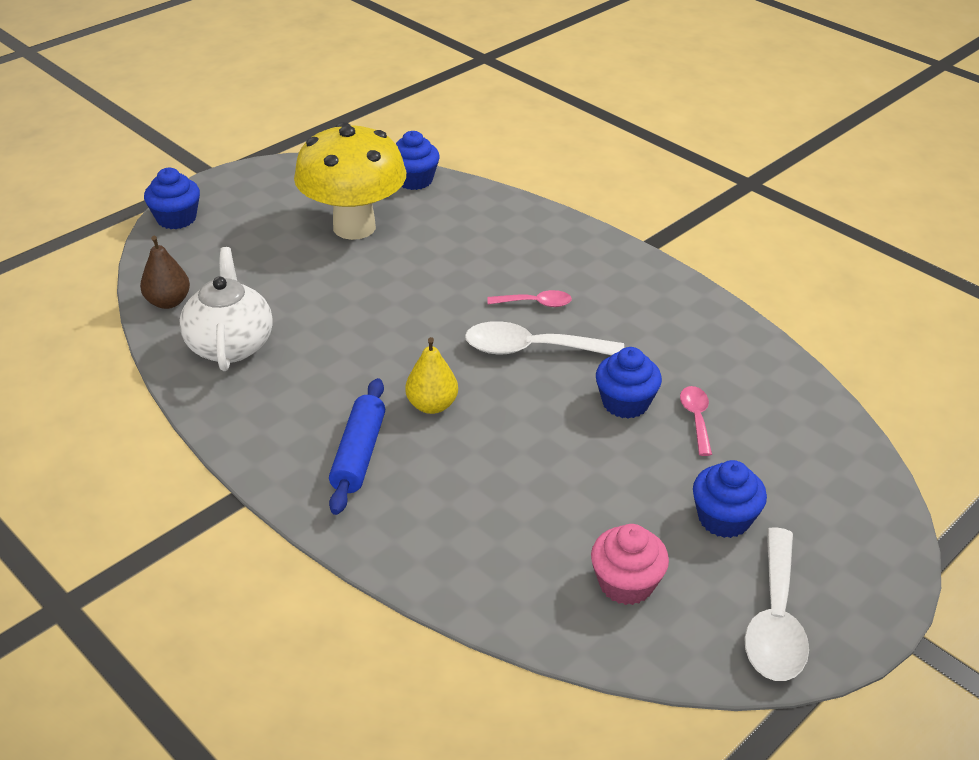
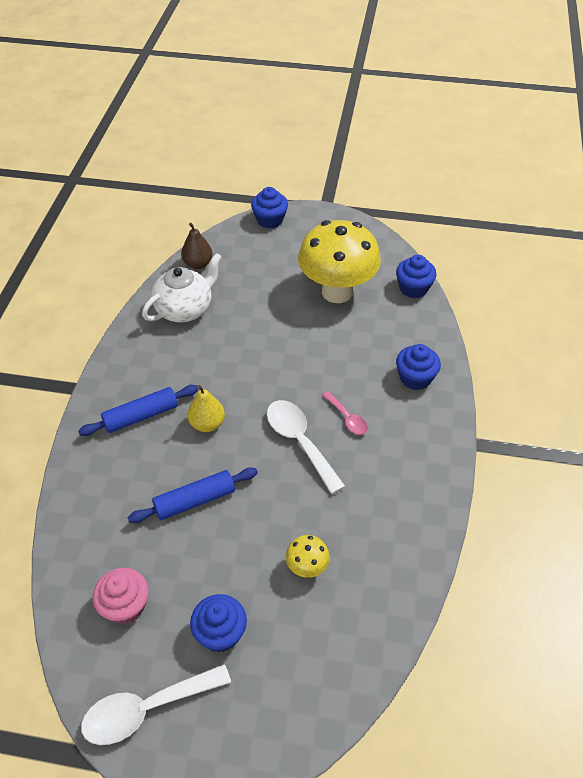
camera: 55 degrees right, 10 degrees up
(532, 463) = (195, 500): none -> blue rolling pin
(625, 403) = (289, 519): blue cupcake -> blue cupcake (415, 378)
(696, 418) = (307, 568): pink spoon -> yellow mushroom

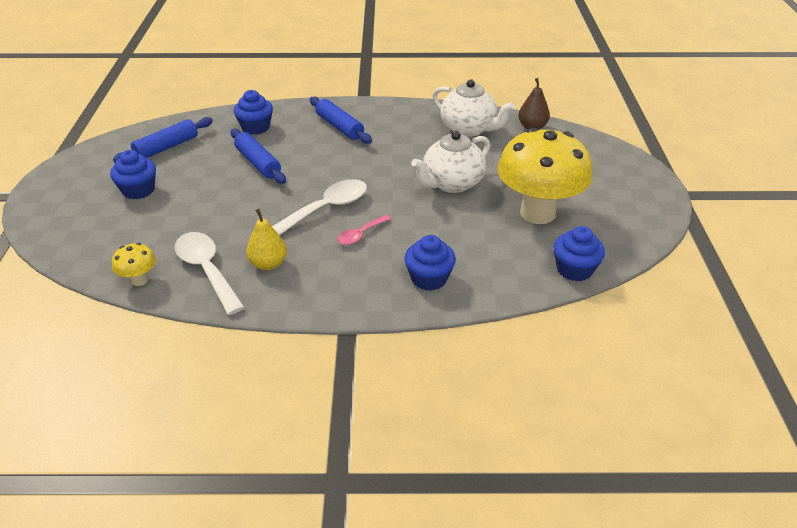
camera: 80 degrees right, 10 degrees down
(125, 606) = (166, 147): pink cupcake -> blue rolling pin
(147, 708) = (86, 168): white spoon -> white spoon (207, 270)
(207, 424) = (338, 158): yellow pear -> yellow pear (268, 264)
(270, 220) = (625, 158): blue cupcake -> blue cupcake (256, 127)
(279, 339) = (451, 183): none -> white teapot
(307, 568) = (192, 226): yellow mushroom -> yellow mushroom (139, 280)

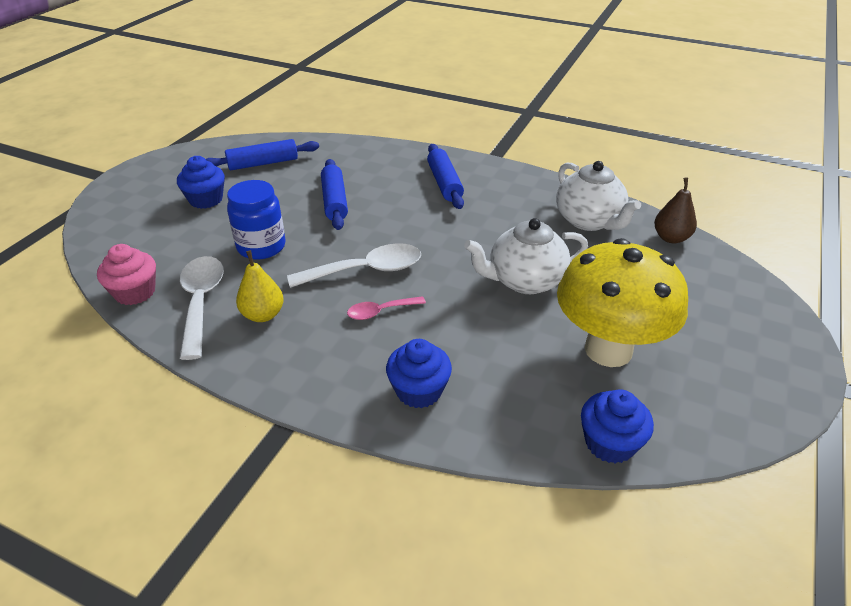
camera: 25 degrees right, 0 degrees up
(139, 280) = (135, 292): yellow mushroom -> pink cupcake
(223, 214) = (261, 246): none -> blue jar
(256, 127) = (360, 163): blue cupcake -> none

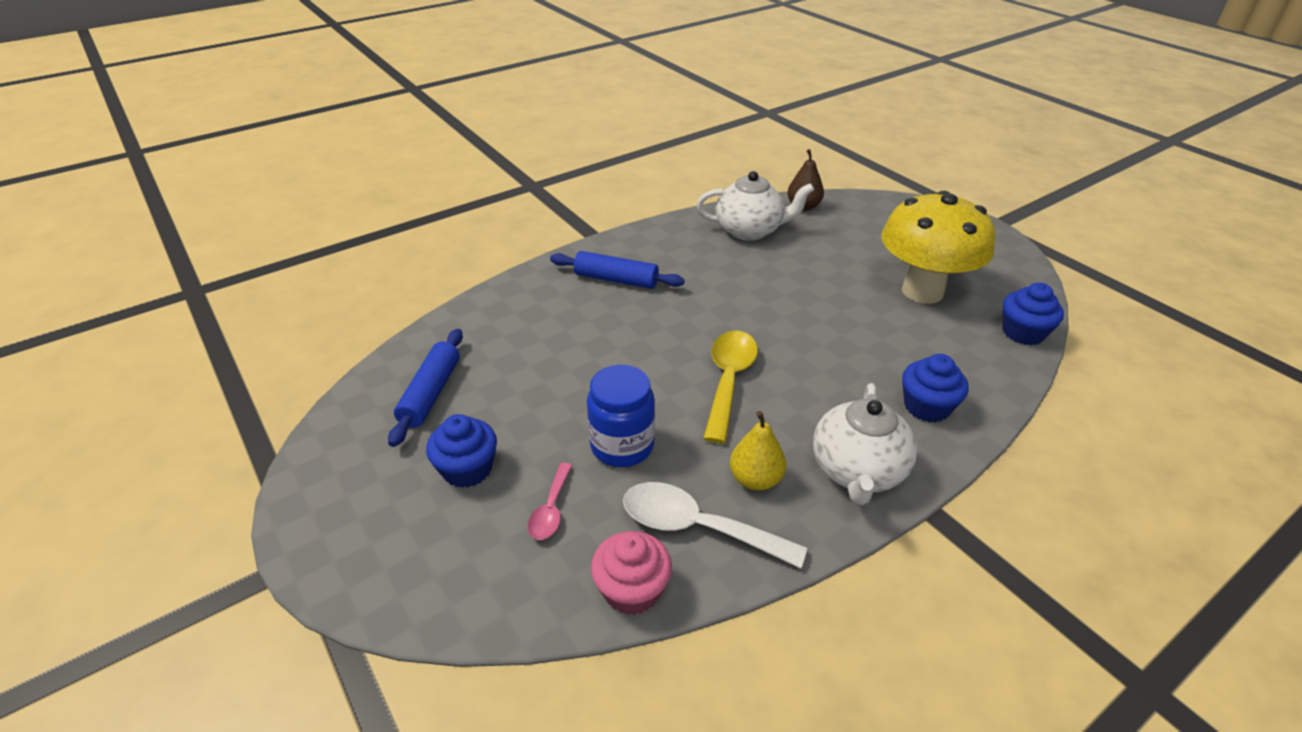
camera: 60 degrees left, 0 degrees up
(334, 201) = (578, 362): blue rolling pin -> none
(366, 270) = (728, 381): white spoon -> yellow spoon
(380, 311) = (802, 393): pink spoon -> pink spoon (551, 509)
(524, 281) = (811, 295): white teapot -> white teapot (857, 471)

